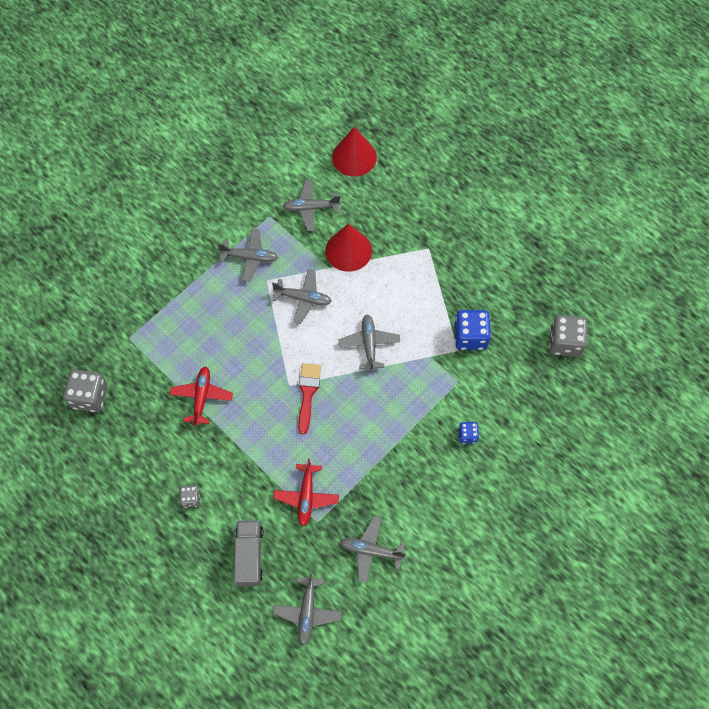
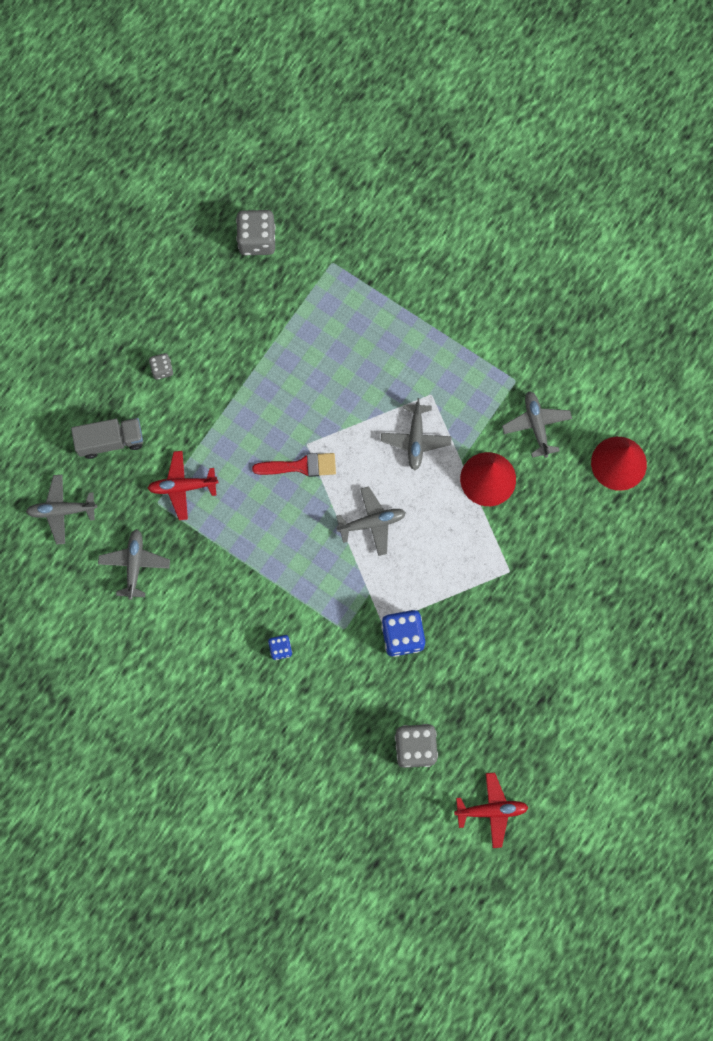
camera: 80 degrees right, 10 degrees up
(201, 397) = (276, 355): red plane -> red plane (491, 810)
(250, 257) = (456, 369): grey plane -> none

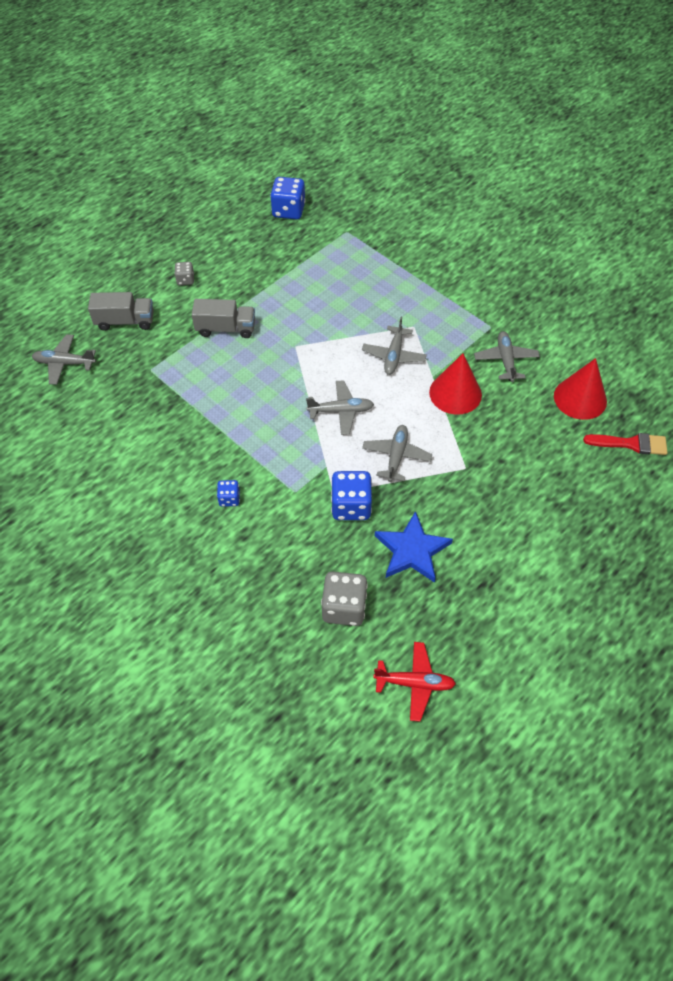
camera: 10 degrees right, 20 degrees down
(134, 564) = (114, 412): grey plane -> grey plane (396, 456)
(182, 487) = (176, 361): red plane -> none
(225, 432) = (226, 328): none -> grey truck
(257, 240) = (288, 211): grey dice -> blue dice
(300, 466) = (285, 361): red brush -> red brush (631, 444)
(469, 675) = (412, 550): none -> blue star

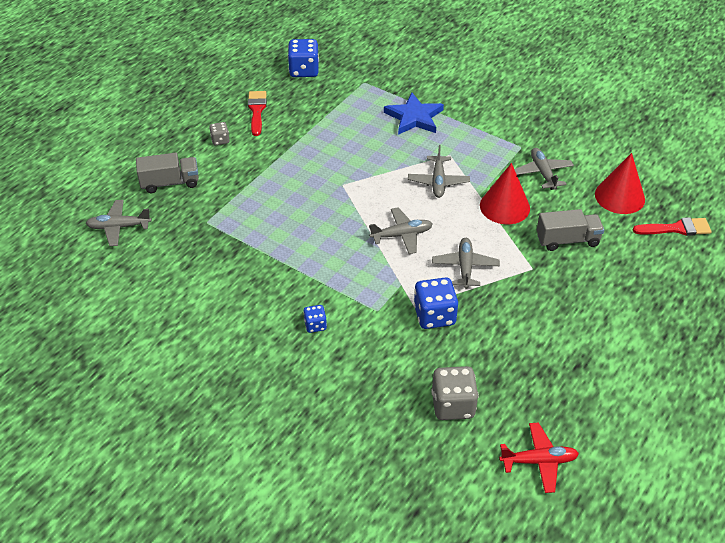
camera: 10 degrees left, 10 degrees down
(226, 328) = (271, 177): grey truck -> grey truck (567, 240)
(230, 251) = (257, 110): none -> red brush
(412, 550) = (503, 346): blue star -> blue star (414, 117)

